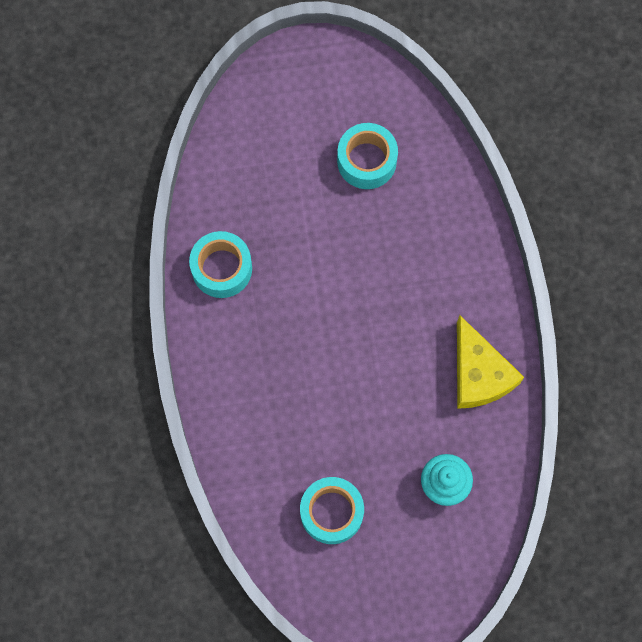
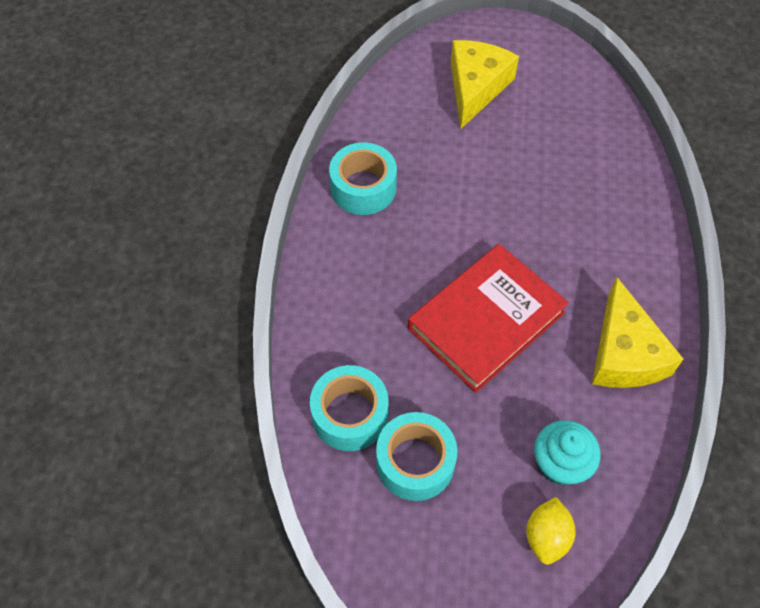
camera: 15 degrees right, 15 degrees down
(297, 130) = (476, 87): none -> yellow cheese
(360, 373) = (486, 320): none -> red book
(366, 161) = (540, 127): turquoise tape -> turquoise tape (350, 414)
(445, 544) = (546, 537): none -> yellow lemon

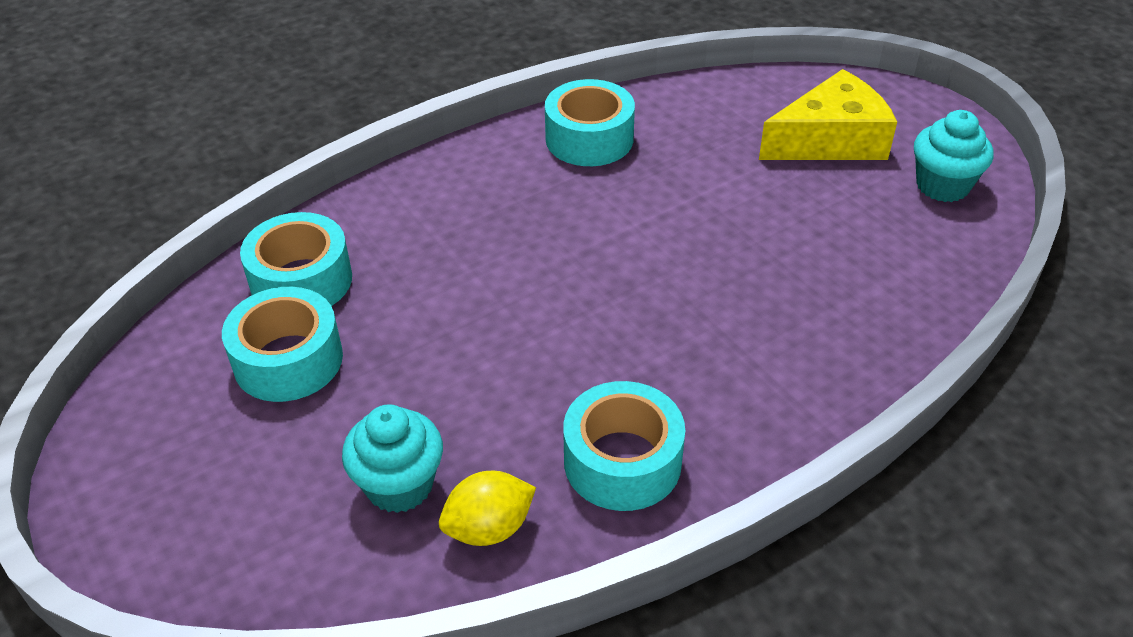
camera: 50 degrees right, 15 degrees down
(486, 320) = (530, 315): red book -> none
(546, 537) = (287, 527): yellow lemon -> yellow lemon (489, 528)
(555, 75) = (942, 186): none -> turquoise cupcake
(624, 353) = (622, 461): yellow cheese -> turquoise tape

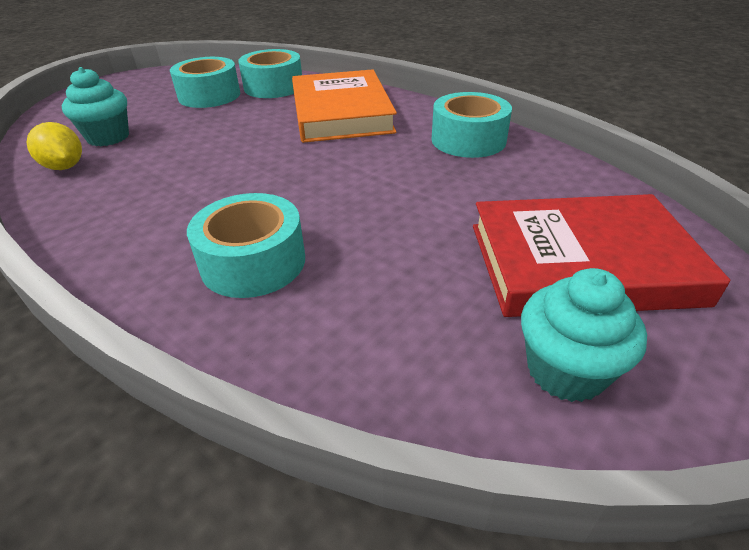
camera: 75 degrees right, 5 degrees down
(452, 223) = (341, 112): none -> orange book
(622, 461) = (108, 203): turquoise tape -> turquoise tape (253, 262)
(830, 140) = (581, 263): yellow cheese -> red book

